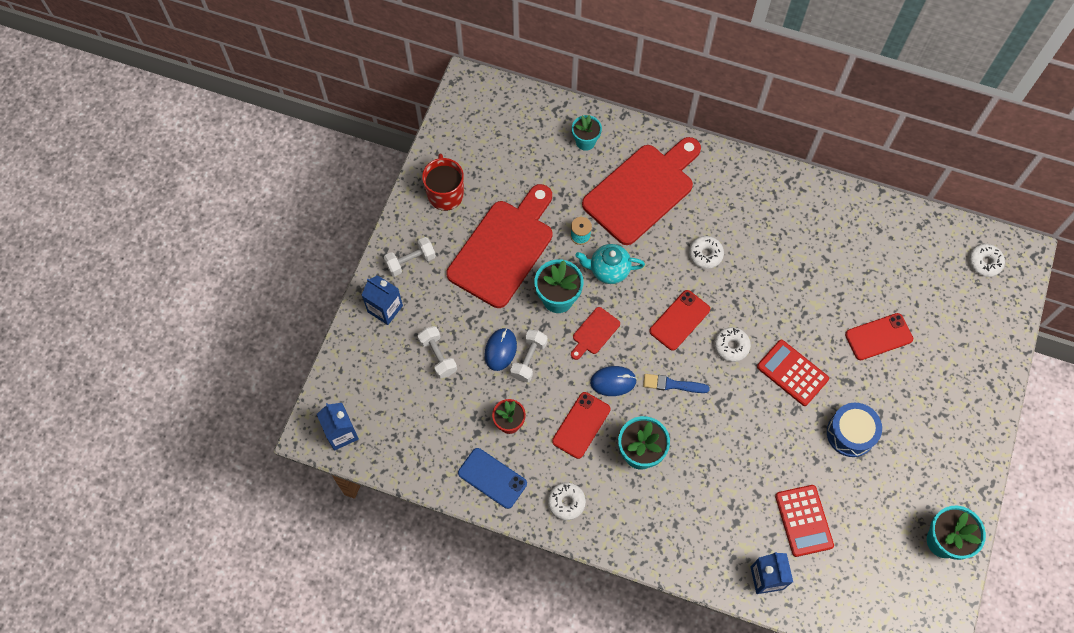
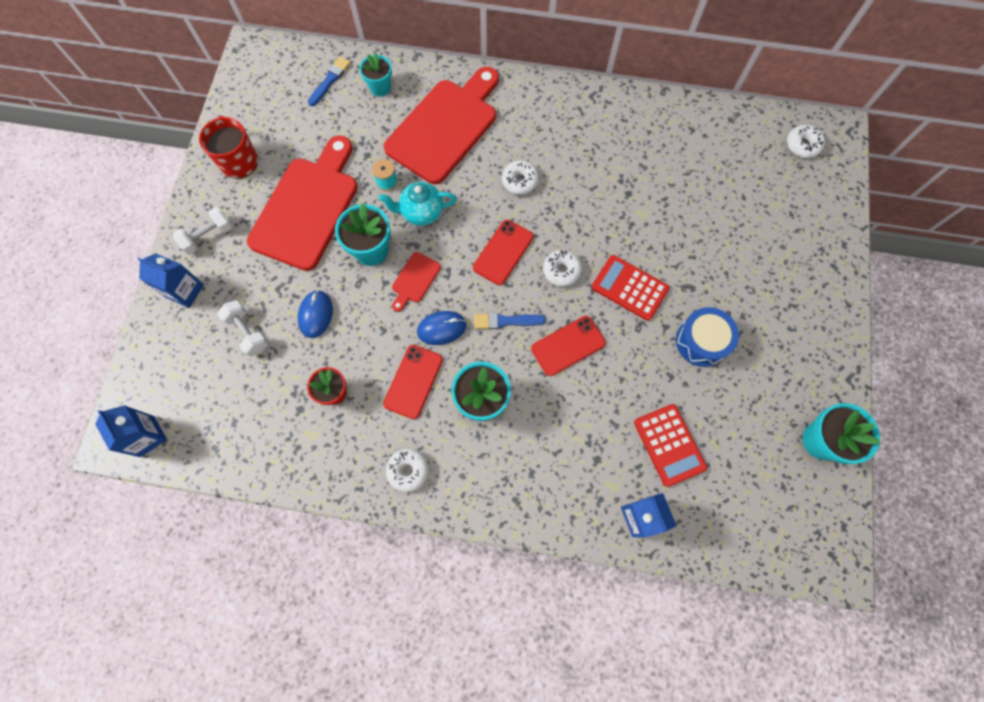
camera: 10 degrees left, 5 degrees up
(492, 478) = (322, 457): blue phone -> none
(529, 359) = (348, 320): white dumbbell -> none
(538, 127) = (330, 80): none -> blue brush
(878, 337) = (711, 236): red phone -> red phone (568, 346)

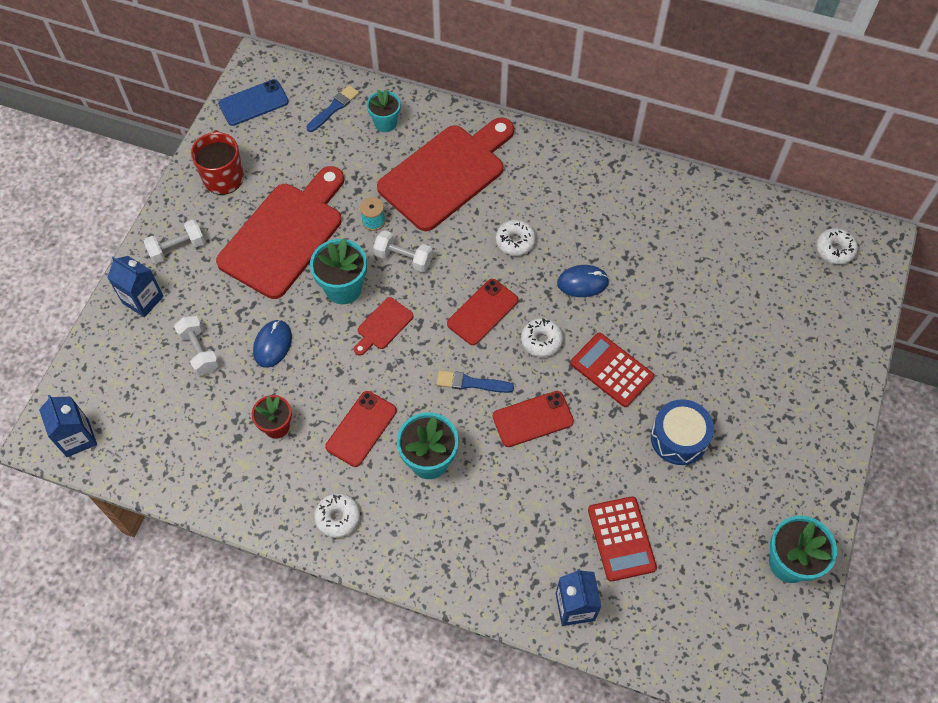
camera: 10 degrees right, 10 degrees down
(254, 86) = (253, 103): none -> blue phone
(421, 213) = (403, 258): turquoise teapot -> white dumbbell
(441, 328) = (401, 380): blue mouse -> blue mouse (582, 282)

